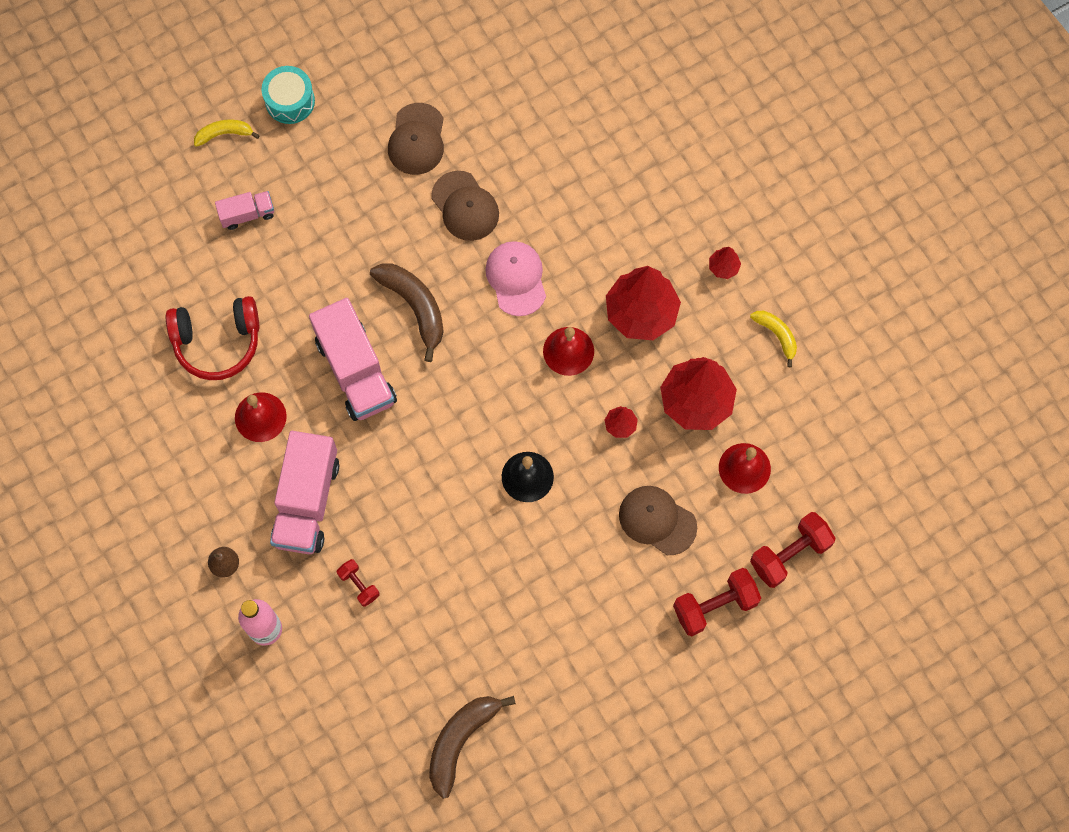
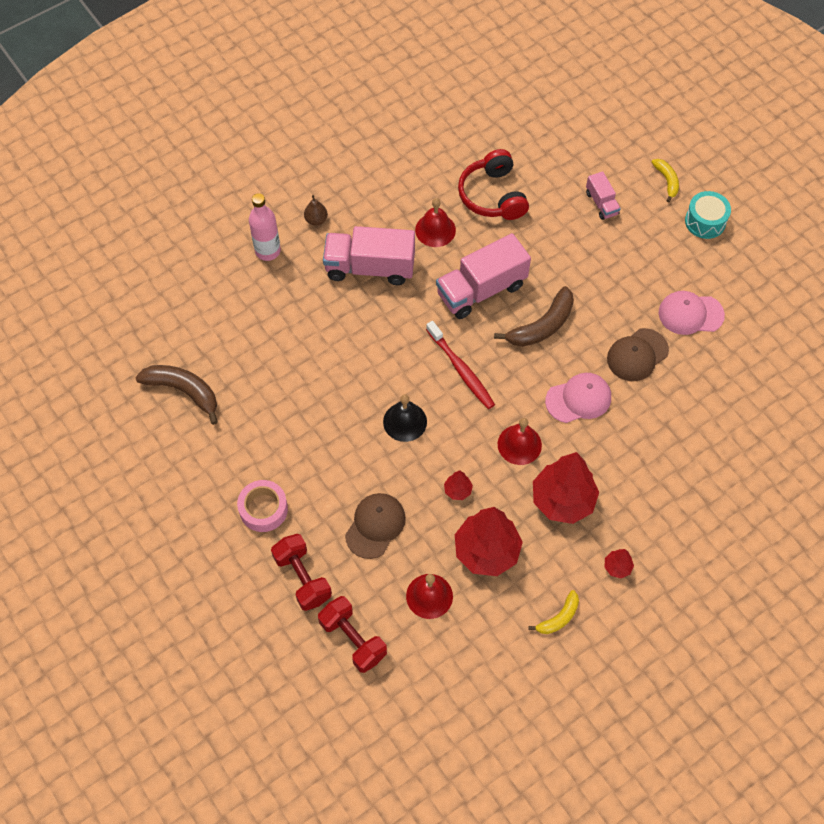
camera: 85 degrees right, 10 degrees down
(359, 585) = (305, 309): red dumbbell -> none
(417, 139) = (690, 314): brown cap -> pink cap
(464, 405) = (461, 370): none -> red toothbrush
(627, 647) = (263, 509): none -> pink tape

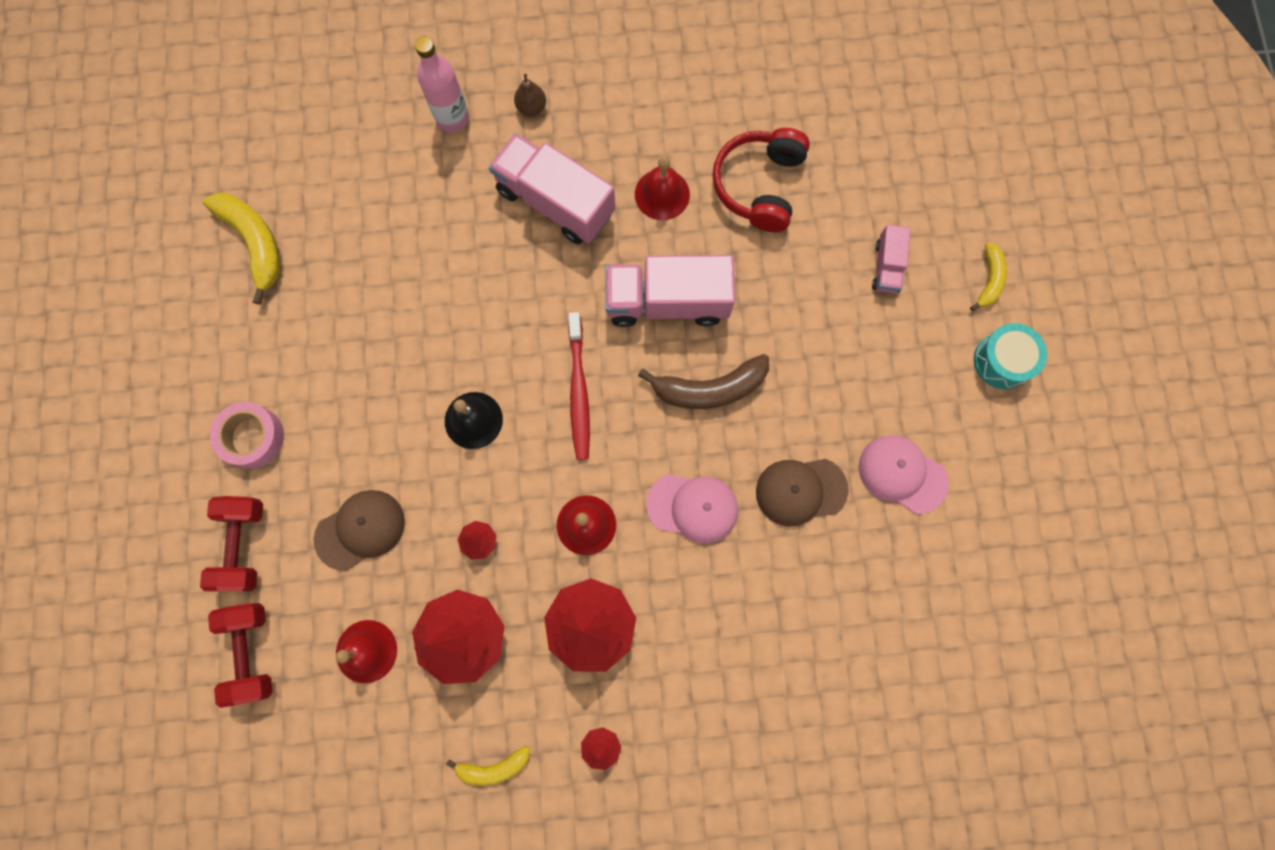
camera: 30 degrees right, 15 degrees up
(183, 391) = (254, 243): brown banana -> yellow banana

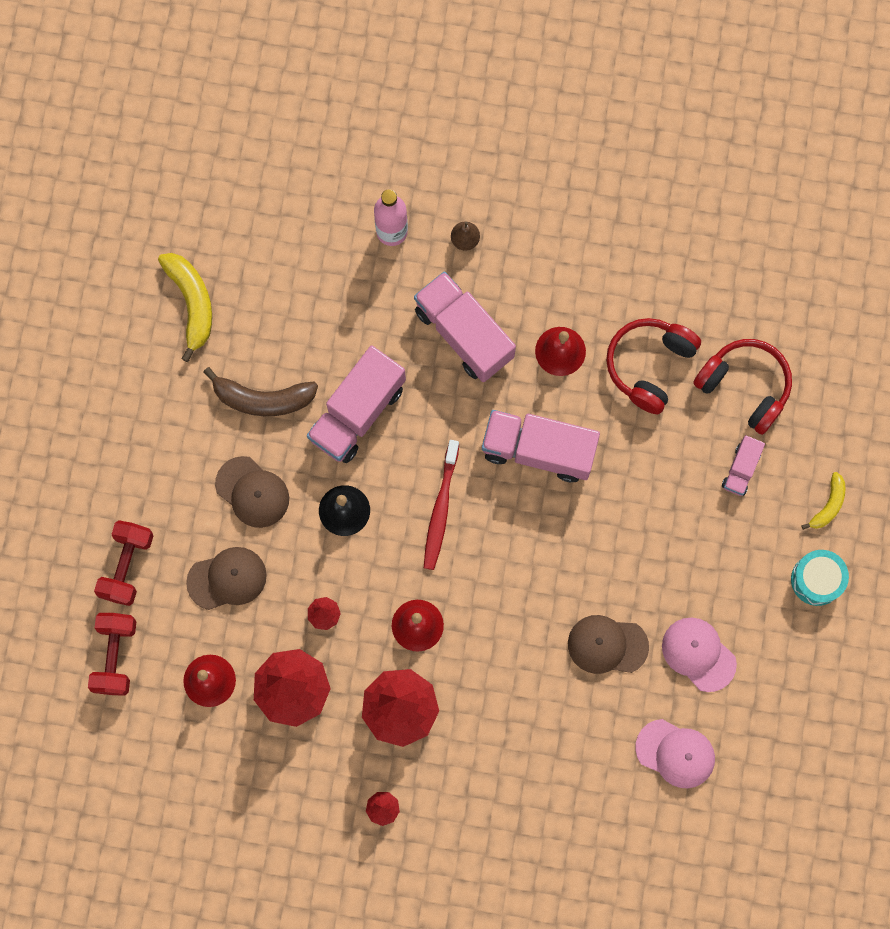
camera: 15 degrees right, 0 degrees up
(252, 437) = (154, 476): pink tape -> none
(367, 426) = (252, 492): none -> brown cap
(462, 312) = (357, 412): none -> pink truck
(493, 767) = (291, 801): yellow banana -> none
(693, 507) = (511, 634): pink cap -> pink cap (675, 753)
(709, 388) = (554, 536): brown banana -> brown banana (263, 399)
(864, 182) = (744, 387): none -> red headphones

